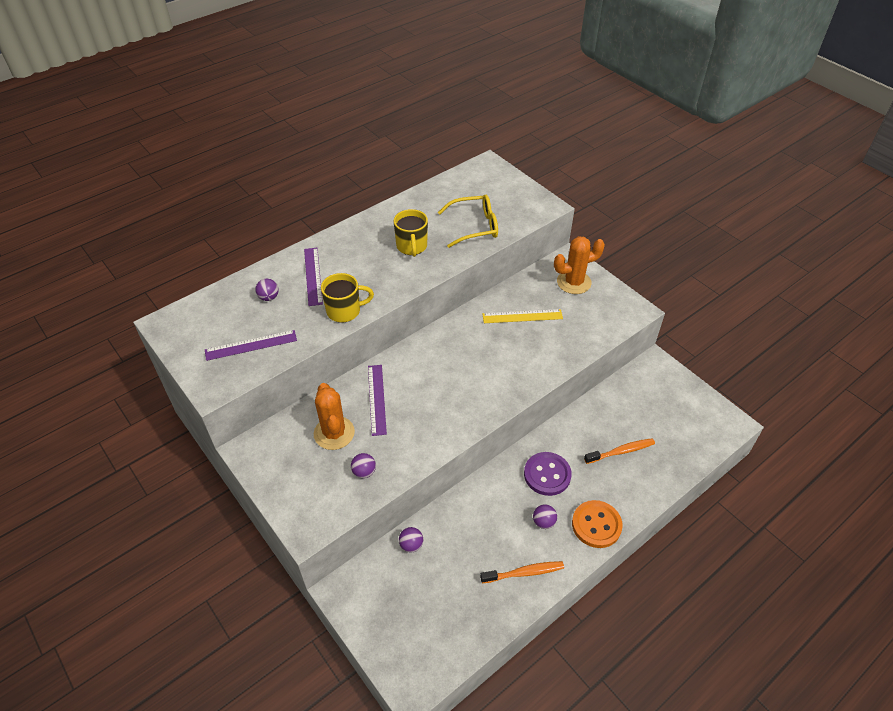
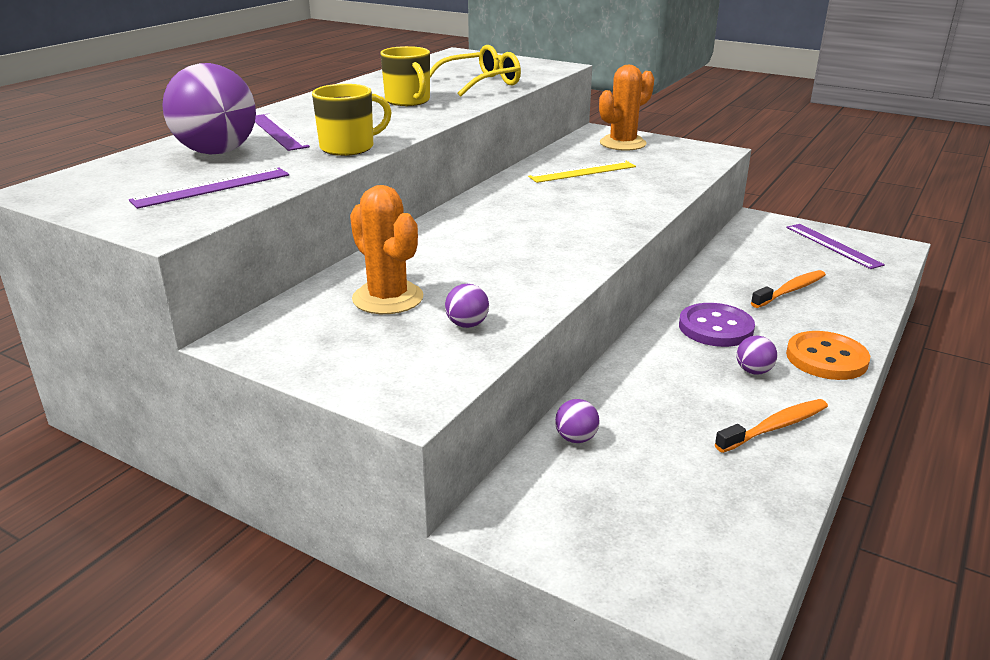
camera: 20 degrees left, 20 degrees down
(269, 297) = (217, 152): purple ball -> purple ball, size x2.37
(376, 399) = (434, 259): purple ruler -> purple ruler (833, 245)

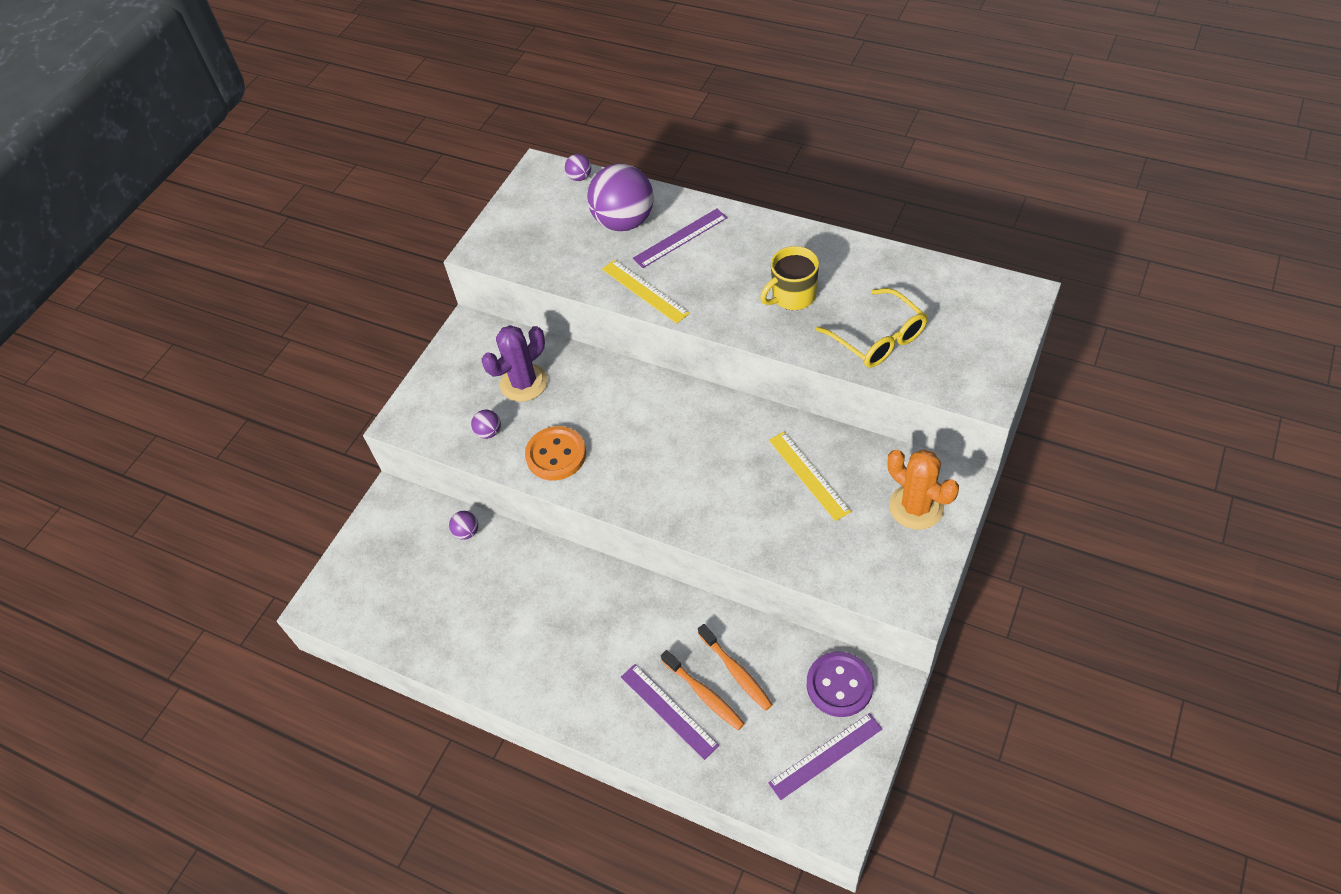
camera: 90 degrees right, 25 degrees up
(212, 187) = (550, 245): purple ruler -> purple ruler (669, 710)
(348, 147) = (645, 291): yellow mug -> yellow ruler
(388, 298) = (524, 383): orange cactus -> purple cactus
(715, 328) = (623, 624): purple button -> purple button (839, 685)
(753, 371) = (555, 646): purple ball -> purple ball (580, 177)
(775, 427) = (481, 653): orange toothbrush -> orange toothbrush (736, 672)
(826, 358) = (579, 705): orange button -> orange button (556, 455)

